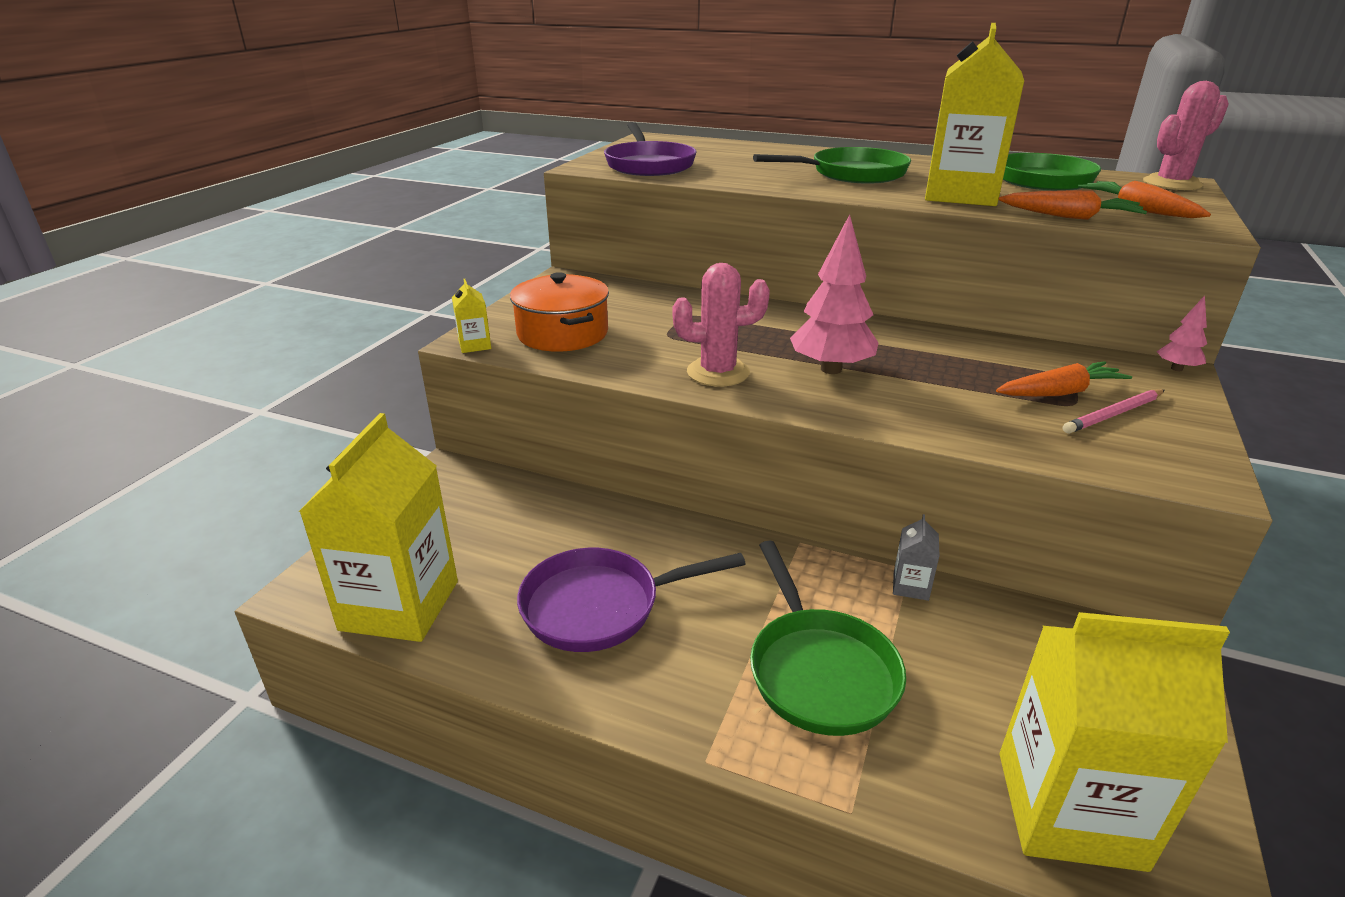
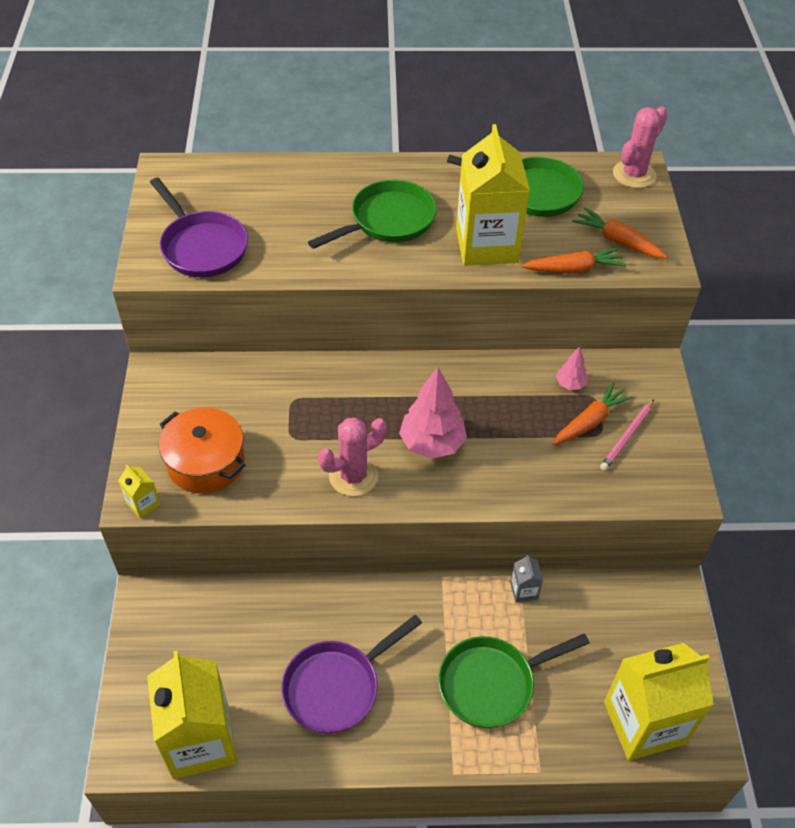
camera: 25 degrees left, 20 degrees up
(819, 671) = (492, 683): green pan -> green pan turned 105 degrees clockwise
(1176, 369) = (657, 364): pink tree -> pink tree (570, 384)

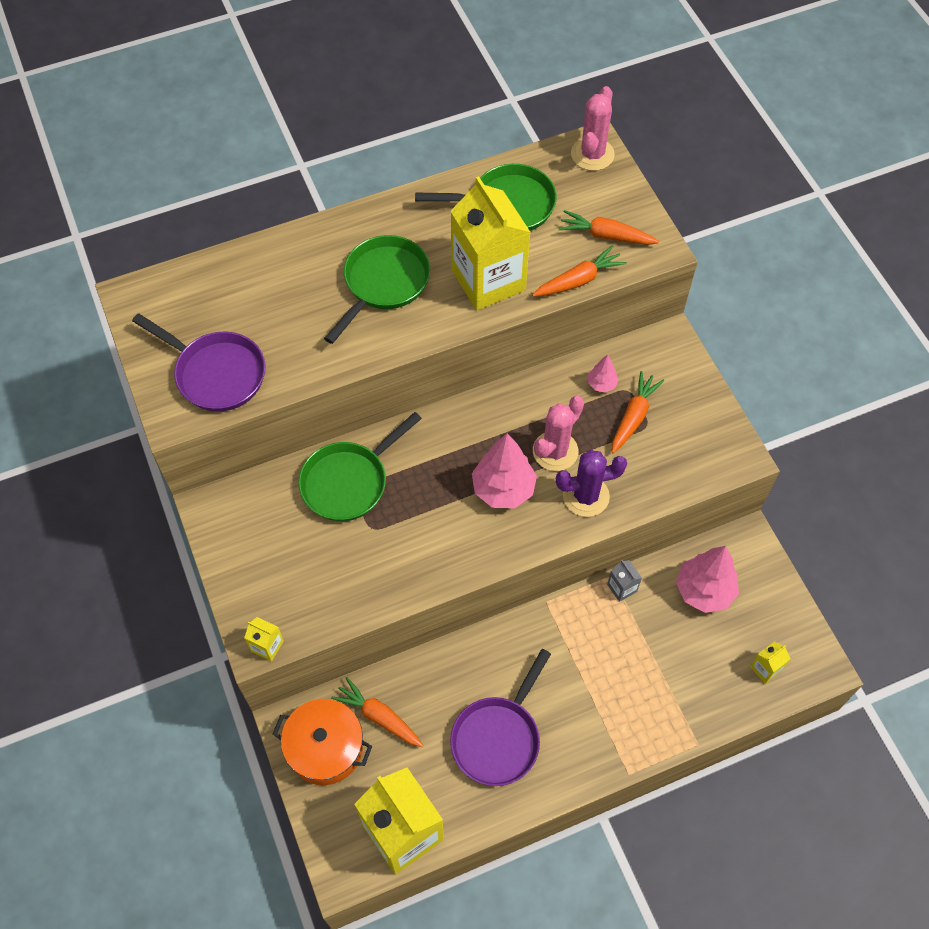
camera: 20 degrees left, 10 degrees up
(206, 462) = (305, 583): orange pot -> orange pot (325, 748)
(231, 623) = (379, 716): none -> orange carrot
(353, 476) = (447, 547): pink cactus -> pink cactus (555, 451)
(492, 683) = (628, 683): green pan -> green pan (349, 481)
(510, 476) = (586, 496): none -> purple cactus
(608, 623) = (704, 590): none -> pink tree
(627, 437) = (671, 420): pink pencil -> none
(644, 723) = (765, 668): yellow carton -> yellow carton, size x0.41

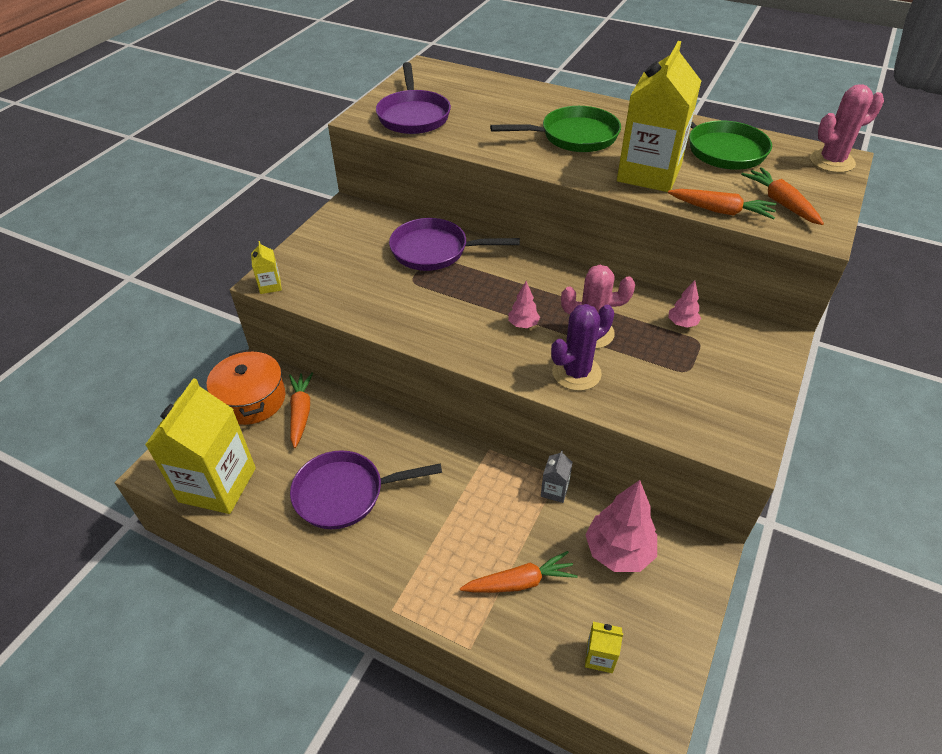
camera: 50 degrees right, 15 degrees down
(349, 481) = (435, 251): green pan -> purple pan
(503, 489) = (523, 325): pink tree -> pink tree, size x0.50
(586, 496) = (576, 373): purple cactus -> purple cactus turned 75 degrees counterclockwise
(633, 416) = (682, 358): orange carrot -> orange carrot (520, 582)

